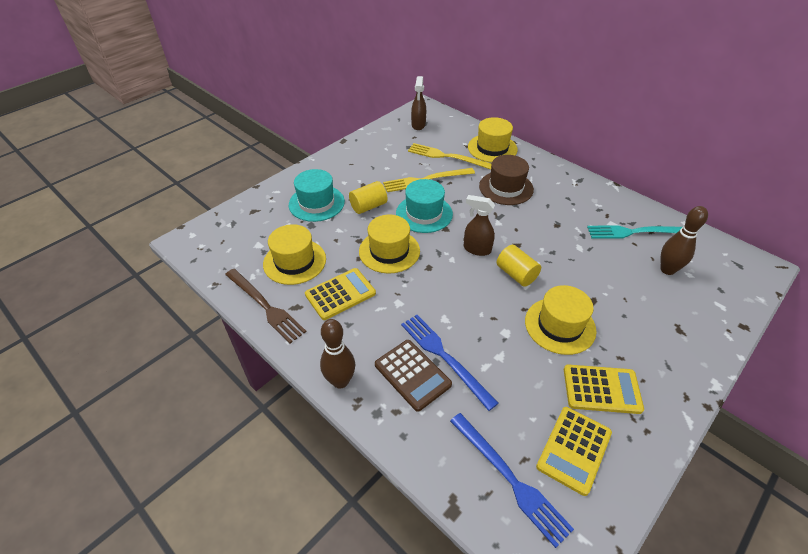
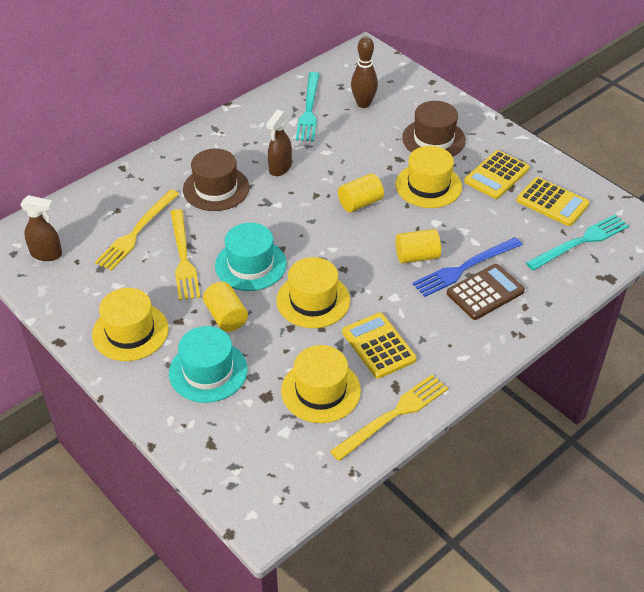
camera: 85 degrees left, 0 degrees up
(265, 306) = (393, 415): brown fork -> yellow fork
(340, 381) = (494, 346): brown bowling pin -> none
(453, 318) = (417, 256): none -> yellow cylinder
(476, 249) = (319, 227): brown spray bottle -> brown spray bottle (280, 168)
(492, 148) = (130, 188): yellow hat -> yellow hat (130, 332)
(510, 479) = (580, 242): blue fork -> turquoise fork
(601, 389) = (496, 175): yellow calculator -> yellow calculator turned 150 degrees counterclockwise
(639, 329) = (433, 139): none -> brown hat

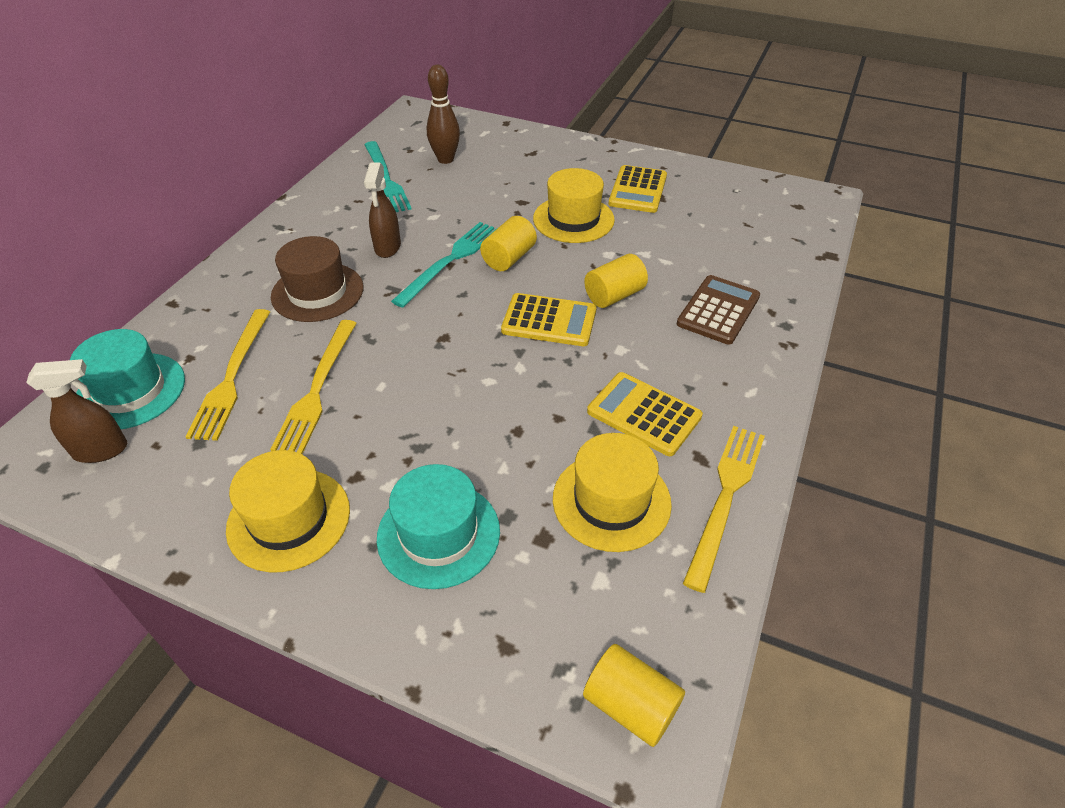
camera: 25 degrees left, 0 degrees up
(183, 257) = (317, 389): yellow fork -> yellow fork turned 45 degrees clockwise
(226, 316) = (421, 447): yellow cylinder -> yellow cylinder (630, 705)
(250, 265) = (416, 369): turquoise hat -> turquoise hat (131, 391)
(313, 300) = (525, 386): yellow hat -> none
(433, 139) = (546, 173): brown hat -> none
(465, 268) = (676, 291): blue fork -> none
(552, 202) = (714, 200): yellow calculator -> yellow calculator (549, 321)
(580, 242) = (772, 229): turquoise fork -> turquoise fork (450, 261)

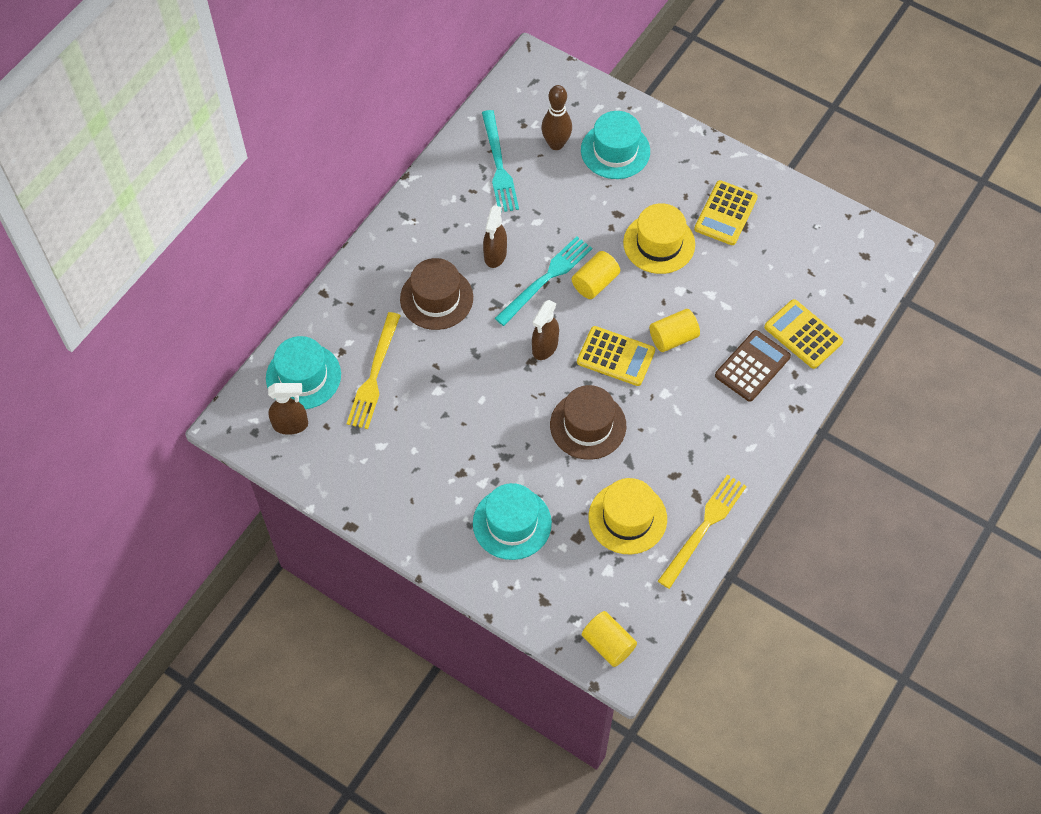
camera: 10 degrees right, 15 degrees up
(289, 519) = (417, 497): yellow hat -> none
(317, 389) = (436, 395): yellow fork -> none
(458, 322) = (544, 347): none -> brown spray bottle
(508, 158) = (615, 151): none -> turquoise hat
(529, 396) = (588, 425): none -> brown hat
(644, 414) = (667, 454): yellow calculator -> yellow calculator (803, 334)

